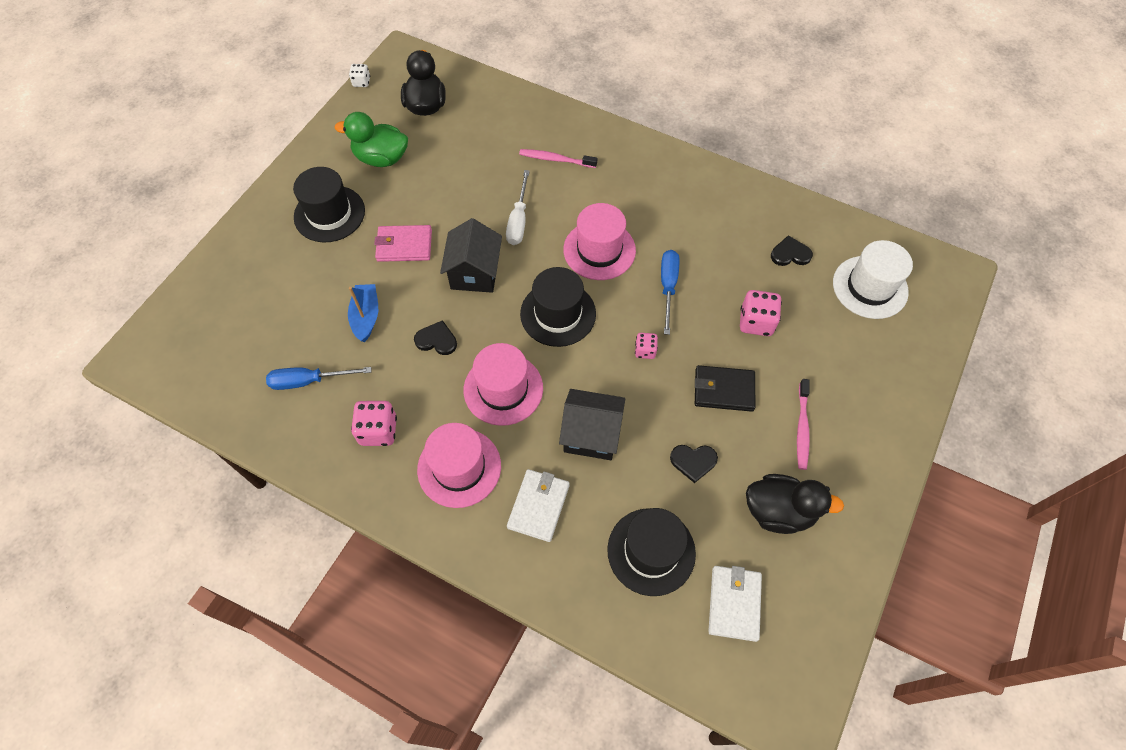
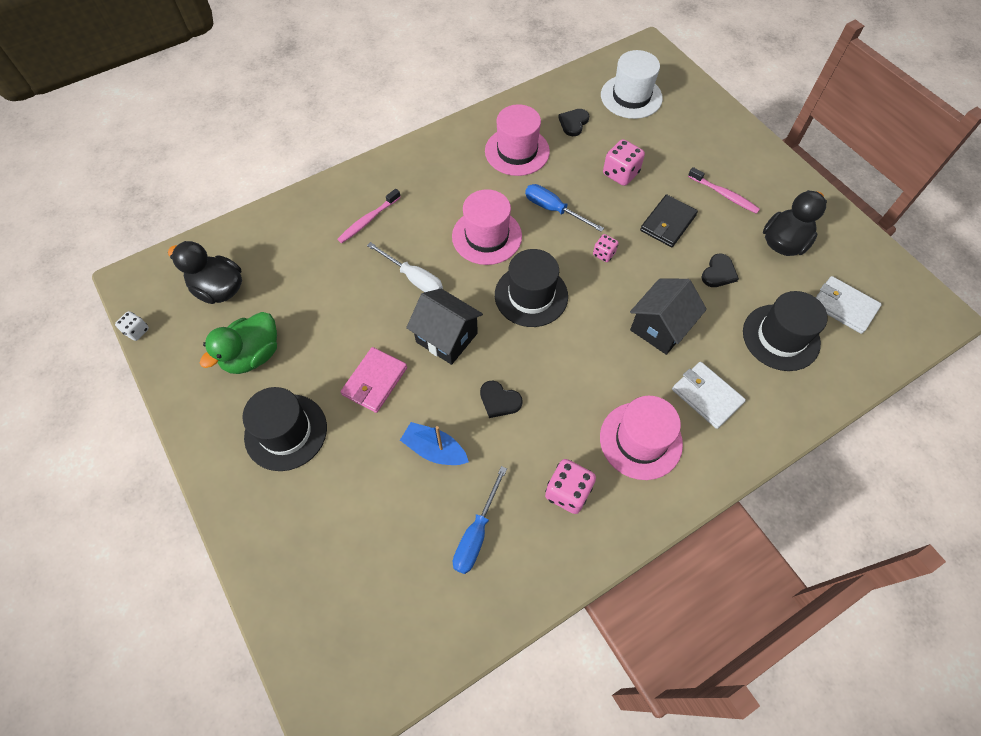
camera: 60 degrees left, 0 degrees up
(436, 340) = (499, 400): black heart -> black heart turned 105 degrees counterclockwise
(503, 389) = (581, 371): pink hat -> pink hat (517, 151)

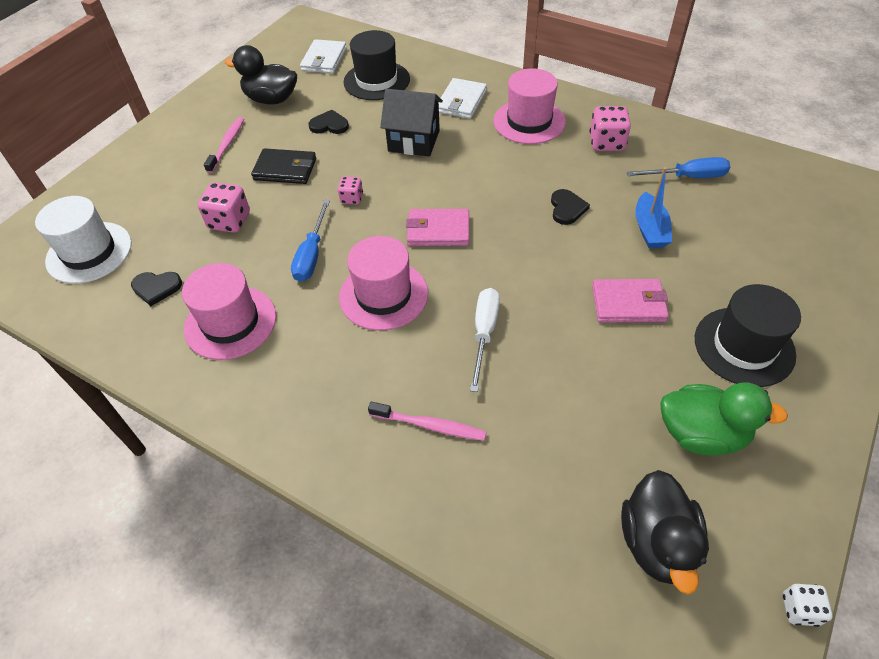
camera: 115 degrees left, 10 degrees down
(446, 337) = (534, 271): black house -> none
(531, 295) = (438, 230): black hat -> pink wallet

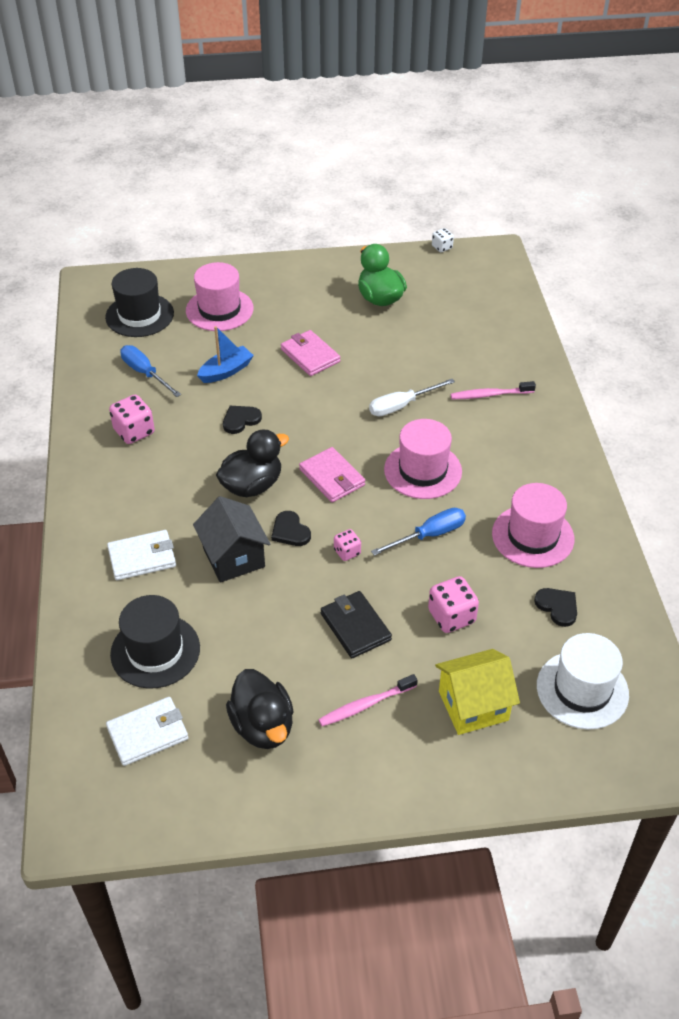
camera: 130 degrees left, 5 degrees down
(159, 191) = (473, 705): none -> yellow house
(329, 125) = (263, 639): black heart -> black heart (290, 531)
(430, 425) = (490, 395): pink toothbrush -> pink toothbrush turned 75 degrees counterclockwise
(529, 121) = (139, 493): pink hat -> pink hat (219, 309)
(657, 543) = (459, 293): black duck -> black duck (252, 485)
(744, 346) = (299, 301): black hat -> black hat (139, 315)

